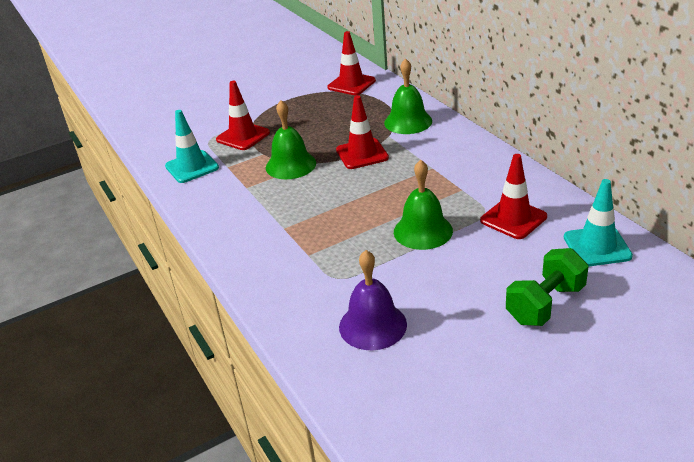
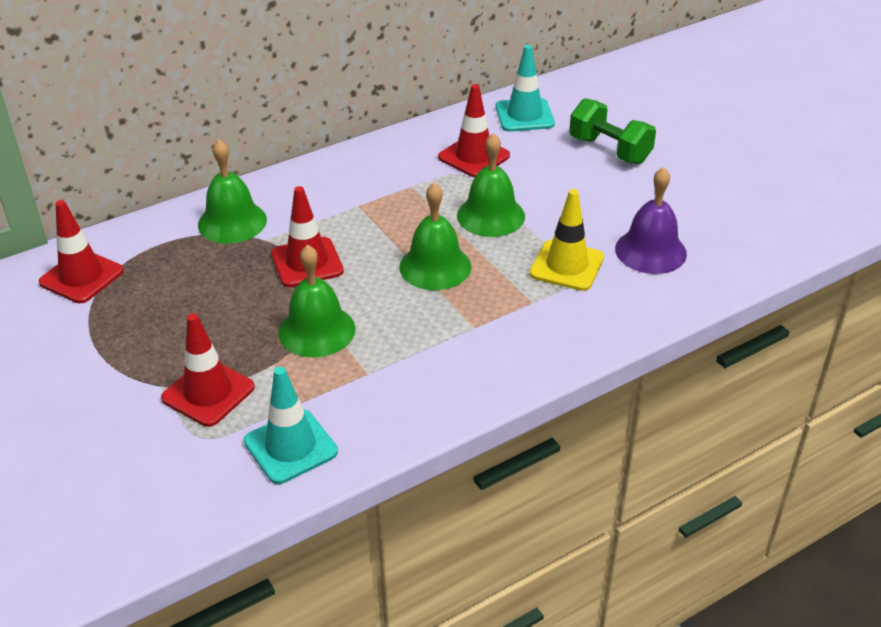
camera: 95 degrees left, 5 degrees up
(353, 273) = (566, 266): none -> yellow traffic cone
(355, 207) = (435, 266): none -> green bell

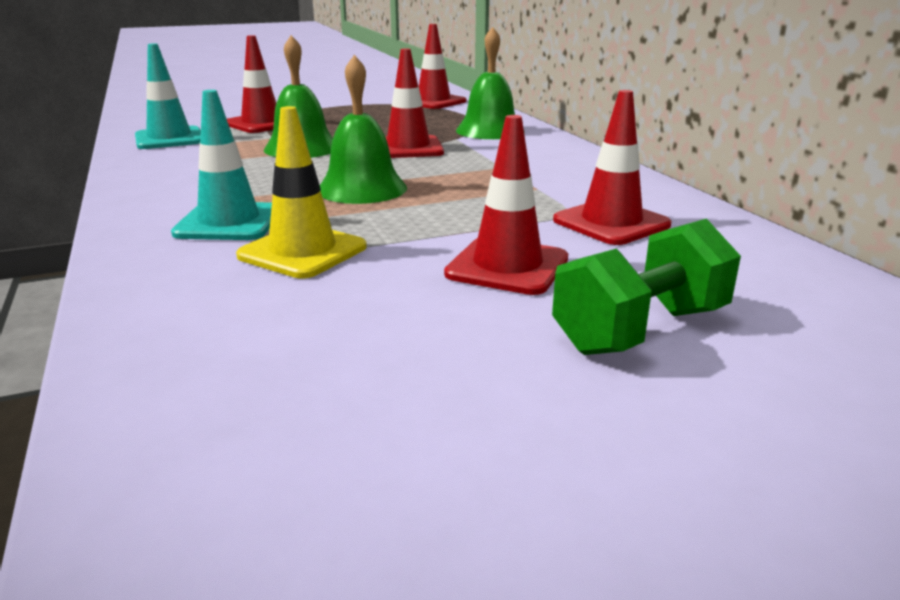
camera: 100 degrees right, 15 degrees down
(490, 215) = (452, 220): green bell -> none
(524, 115) = (758, 267): turquoise traffic cone -> turquoise traffic cone (229, 222)
(556, 189) = (507, 266): none -> red traffic cone
(650, 251) = (284, 318): purple bell -> none

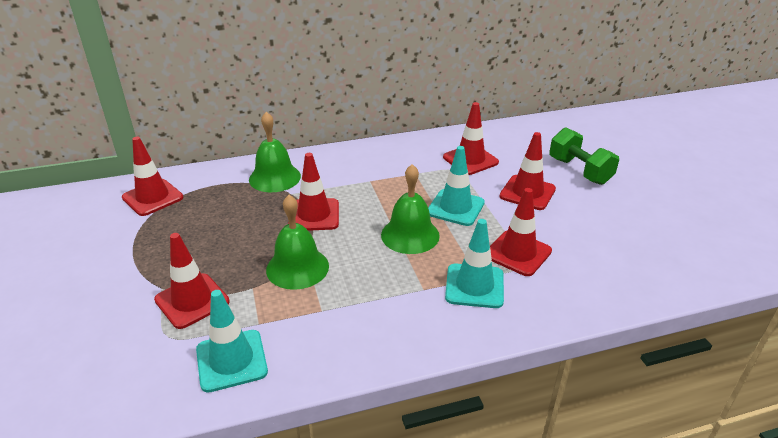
camera: 85 degrees left, 10 degrees up
(302, 252) = (518, 253): yellow traffic cone -> red traffic cone
(439, 212) = (455, 207): none -> turquoise traffic cone

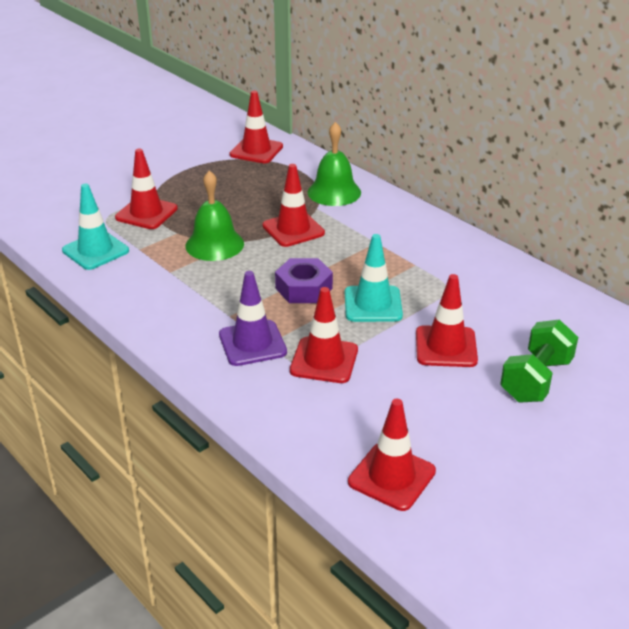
camera: 65 degrees right, 0 degrees up
(410, 235) = (304, 288): green bell -> purple nut
(470, 160) = (478, 293): red traffic cone -> red traffic cone (391, 476)
(474, 286) = (252, 343): turquoise traffic cone -> purple traffic cone

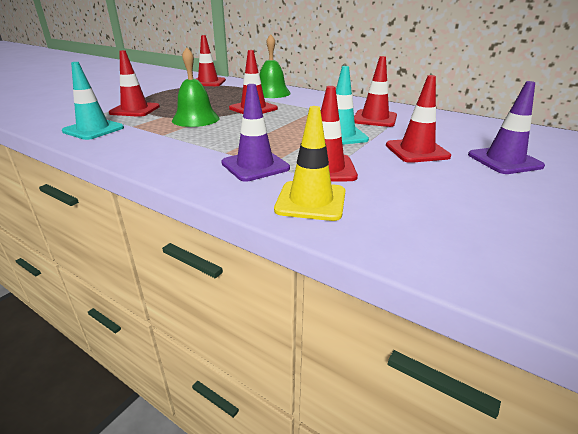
camera: 15 degrees left, 5 degrees down
(285, 403) = (311, 201): none -> yellow traffic cone
(304, 288) = (279, 133): purple nut -> none
(391, 476) = (463, 243): red traffic cone -> red traffic cone (374, 119)
(536, 380) = (504, 160): green dumbbell -> purple traffic cone

